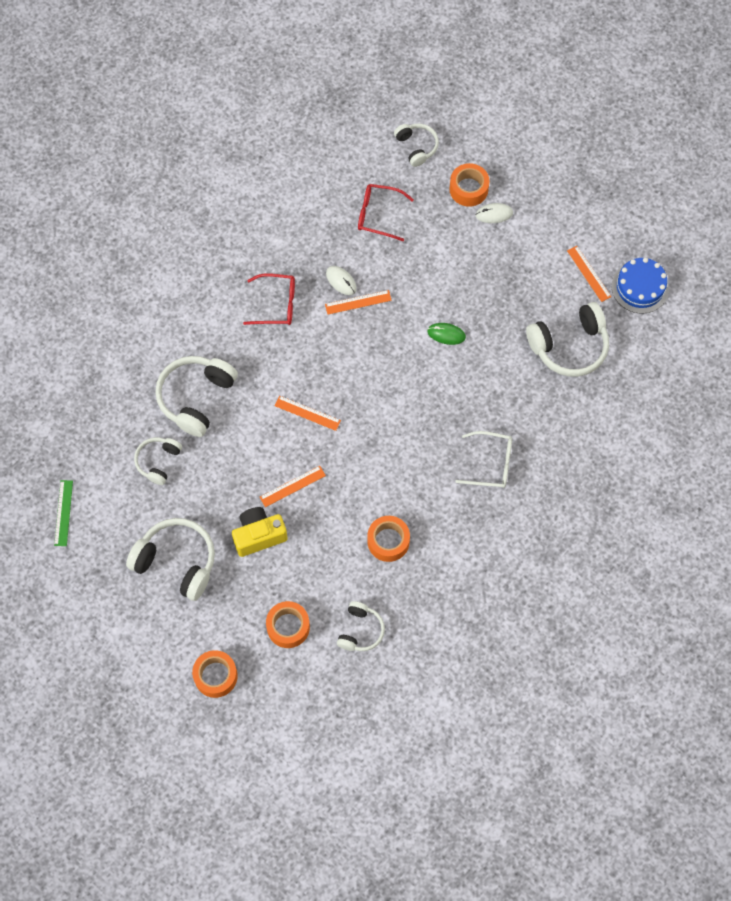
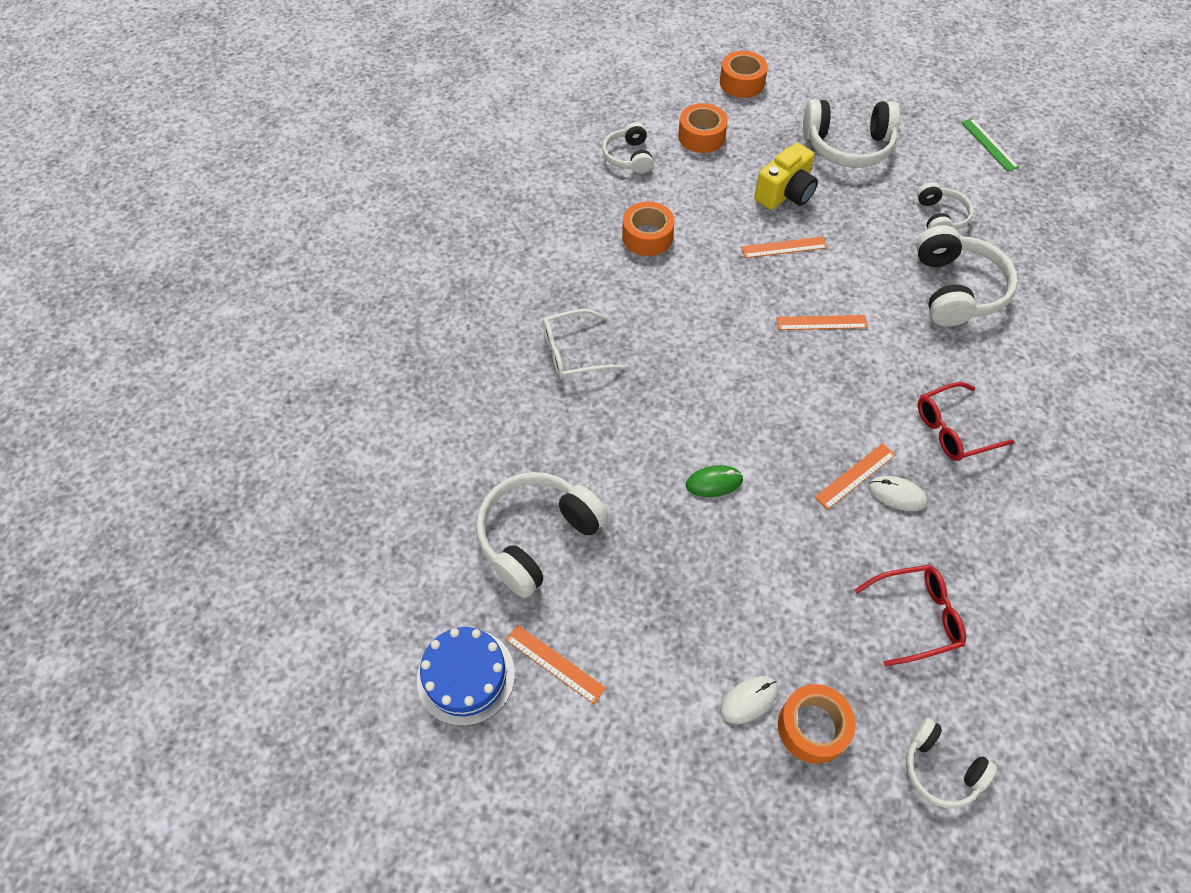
camera: 155 degrees right, 10 degrees down
(292, 486) = (784, 247): orange ruler -> orange ruler turned 45 degrees clockwise

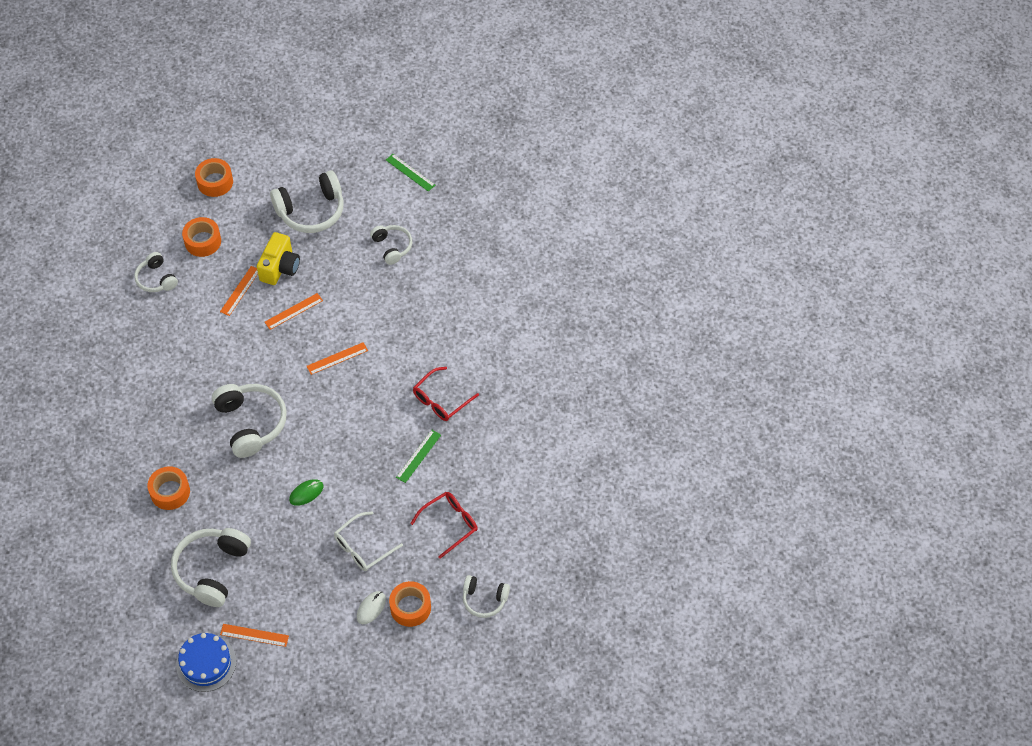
camera: 25 degrees left, 0 degrees up
(573, 352) = (182, 443): white glasses -> white glasses (363, 547)
(647, 236) = (196, 339): orange tape -> orange tape (170, 492)
(855, 476) = (390, 454): orange ruler -> orange ruler (240, 290)
(897, 495) = (418, 456): white mouse -> green ruler
(956, 289) = (417, 300): white headphones -> white headphones (251, 423)

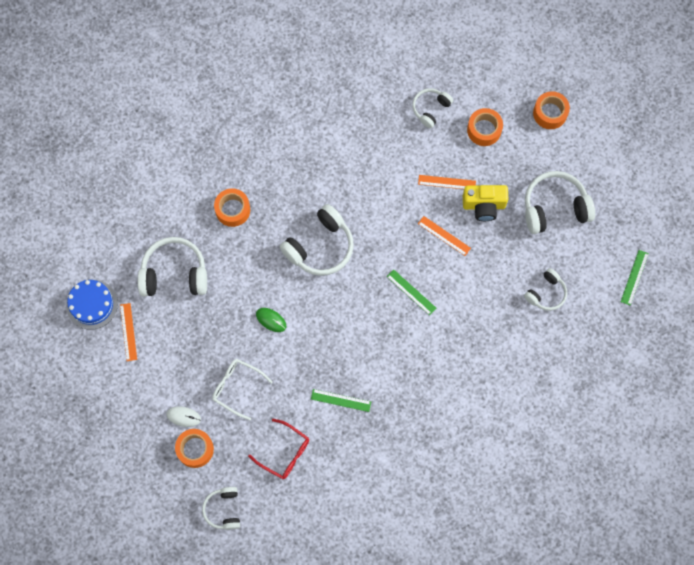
camera: 70 degrees right, 15 degrees up
(311, 211) = (554, 207): white headphones -> white headphones turned 120 degrees clockwise
(337, 358) = (411, 292): orange ruler -> green ruler
(441, 400) = (404, 398): red glasses -> none

